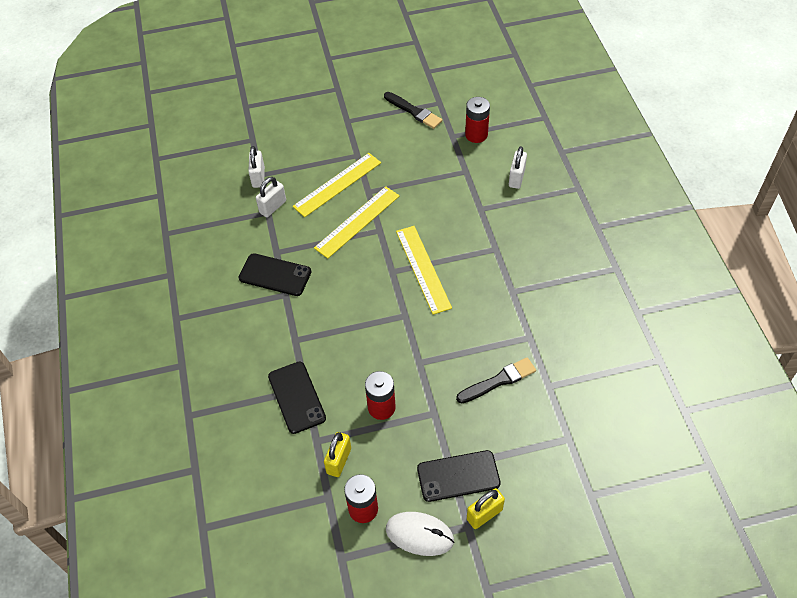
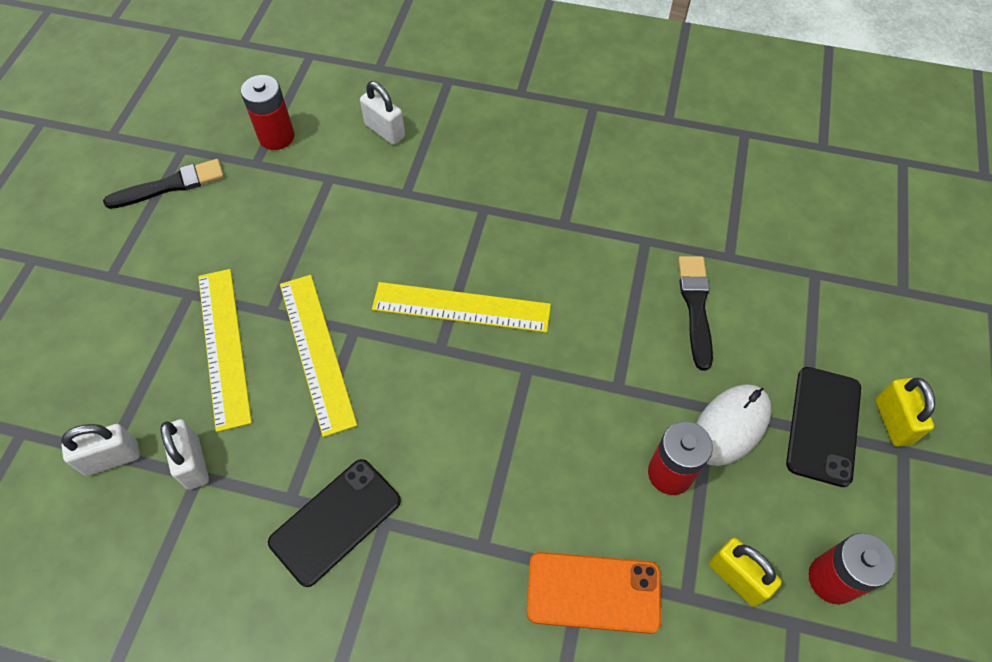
camera: 65 degrees left, 5 degrees up
(258, 177) = (112, 458): white padlock -> white padlock turned 45 degrees counterclockwise
(296, 397) = (593, 592): black phone -> orange phone
(419, 534) = (898, 519): white mouse -> white mouse (730, 426)

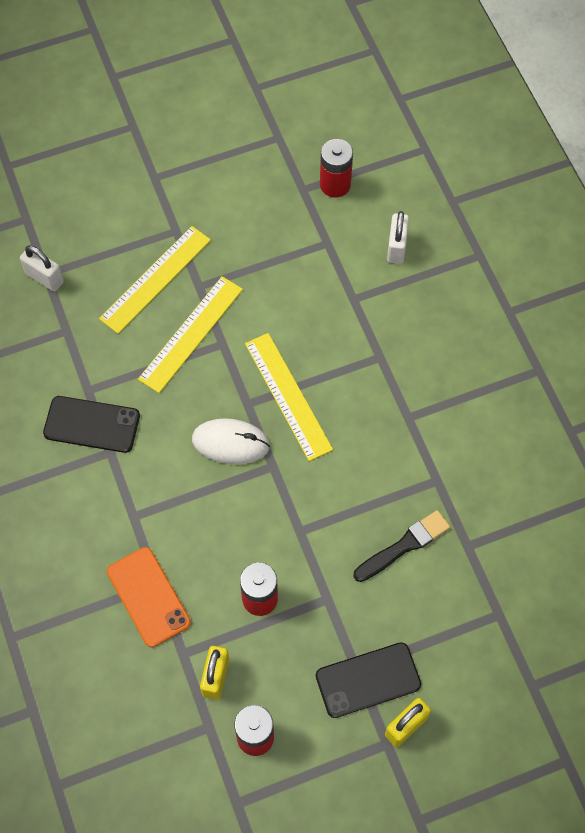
camera: 55 degrees right, 5 degrees up
(170, 185) = (245, 154): black brush -> none
(193, 463) = (72, 322): white padlock -> none
(730, 426) = (323, 619): white mouse -> white mouse (230, 443)

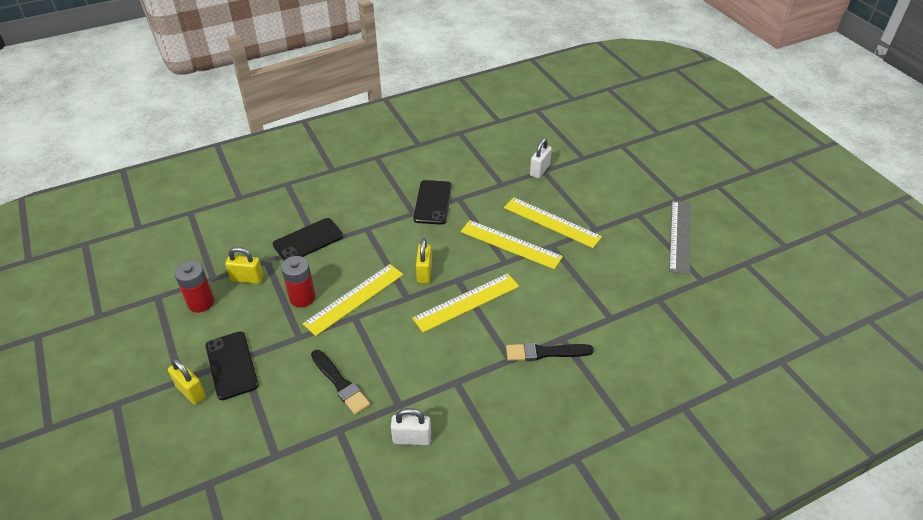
camera: 85 degrees right, 20 degrees down
(148, 597) = (308, 240): orange phone -> black phone
(202, 141) = (680, 236): none -> grey ruler
(230, 443) = (424, 272): white mouse -> yellow padlock
(268, 531) = (354, 298): none -> yellow ruler
(335, 184) = (670, 319): red battery -> none
(373, 319) = (545, 352): none -> black brush
(396, 247) = (620, 365): white padlock -> white padlock (412, 438)

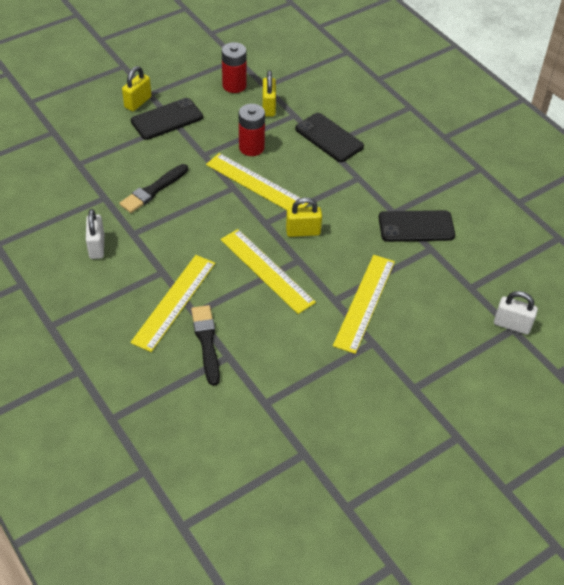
camera: 80 degrees right, 5 degrees up
(552, 222) = (414, 341): yellow ruler -> yellow ruler (174, 302)
(680, 236) = (426, 486): grey ruler -> none

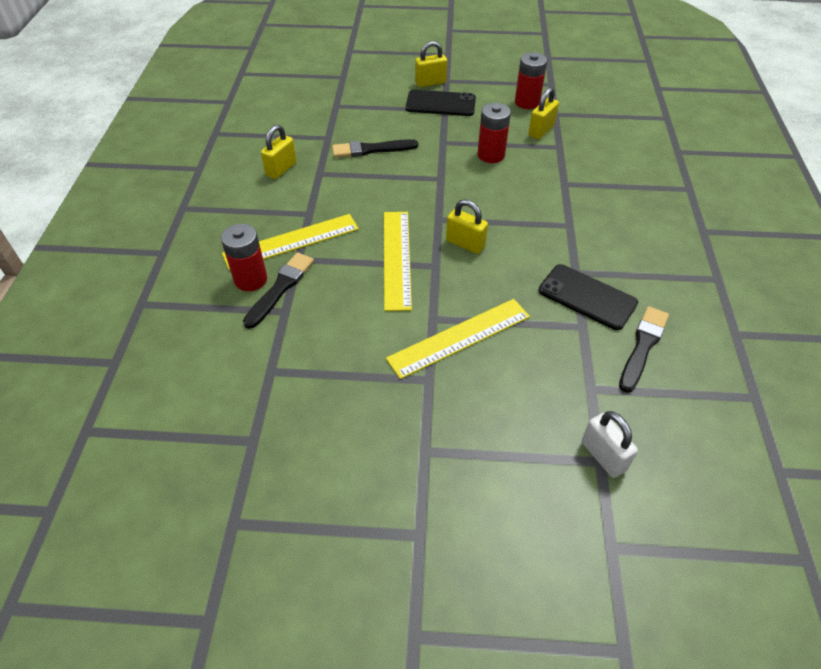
camera: 40 degrees right, 0 degrees up
(97, 246) = (281, 169): white padlock -> yellow padlock
(176, 349) = (250, 279): none -> red battery
(256, 184) = (464, 185): yellow ruler -> none
(329, 138) = (574, 178): black phone -> none
(476, 242) = (642, 346): none -> black brush

